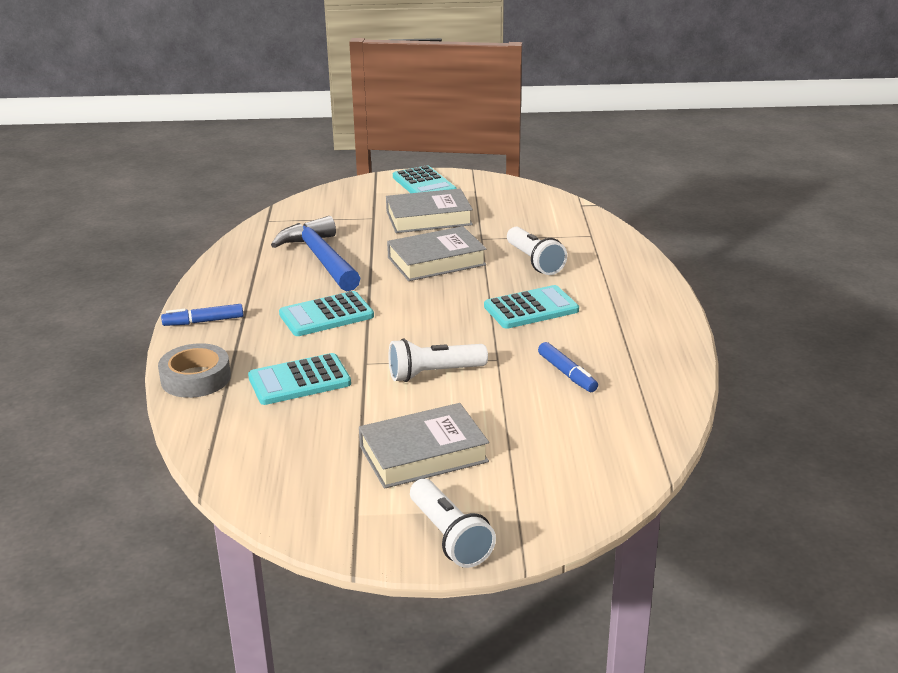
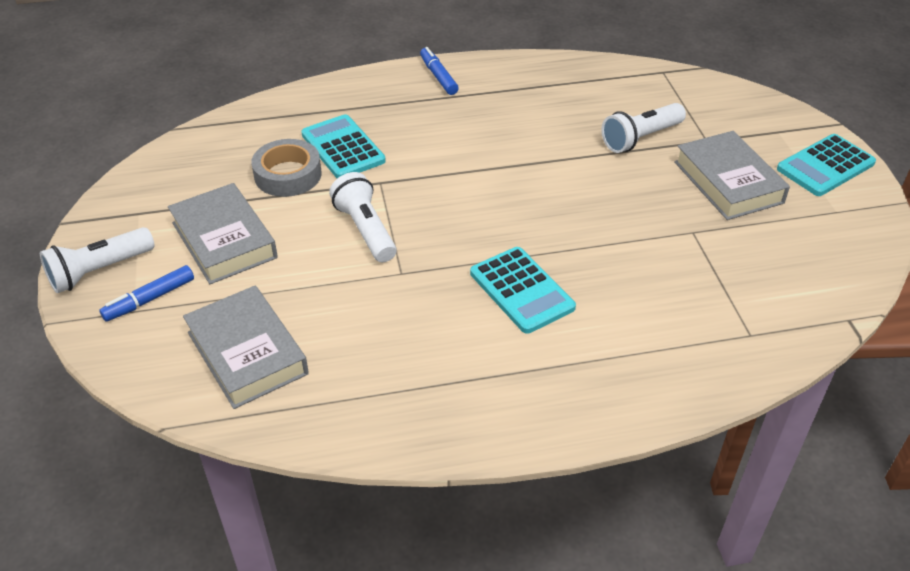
camera: 80 degrees right, 15 degrees up
(196, 378) = (341, 92): grey tape -> grey tape (288, 175)
(321, 258) = (589, 120): blue hammer -> none
(326, 315) = (467, 143): turquoise calculator -> none
(436, 261) = (614, 202): grey book -> grey book (247, 353)
(534, 262) = (646, 284): white flashlight -> white flashlight (640, 138)
(567, 374) = (378, 331): blue marker -> blue marker (149, 299)

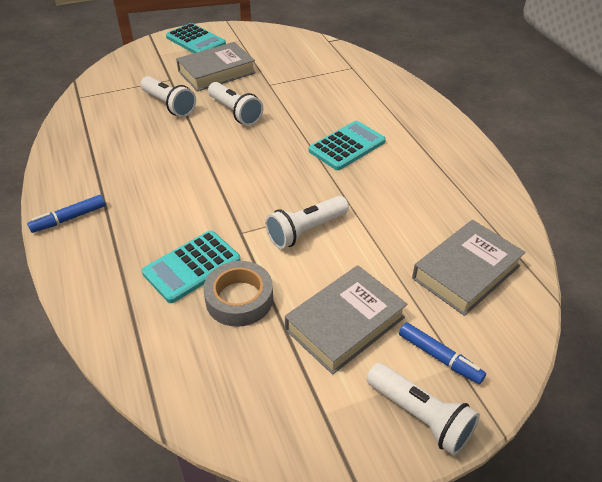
camera: 100 degrees left, 0 degrees up
(618, 193) = (235, 112): none -> white flashlight

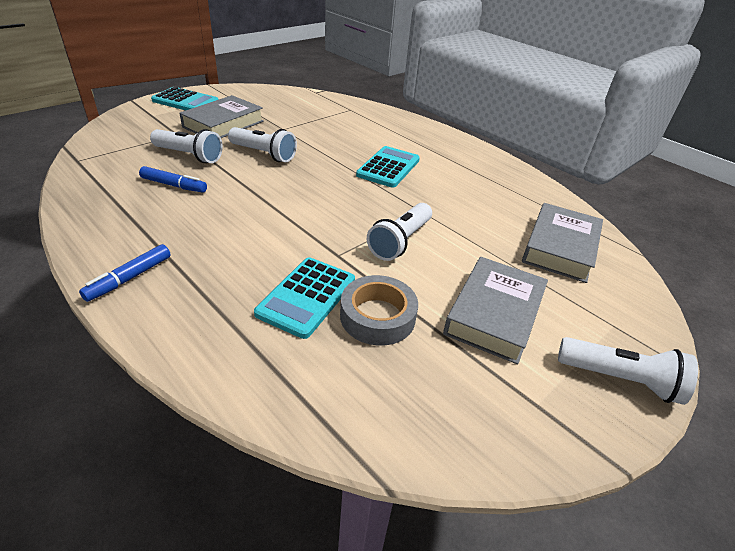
camera: 25 degrees left, 5 degrees down
(439, 357) = (595, 323): blue marker -> blue marker (174, 185)

